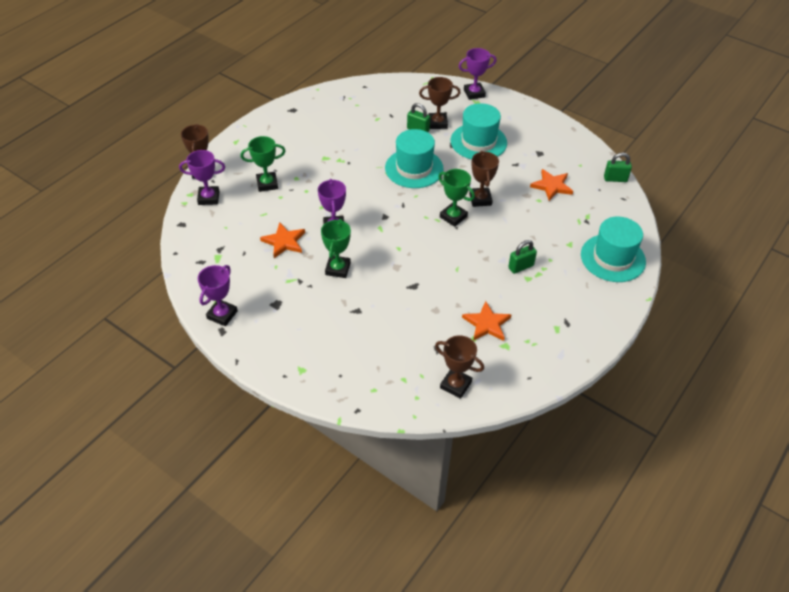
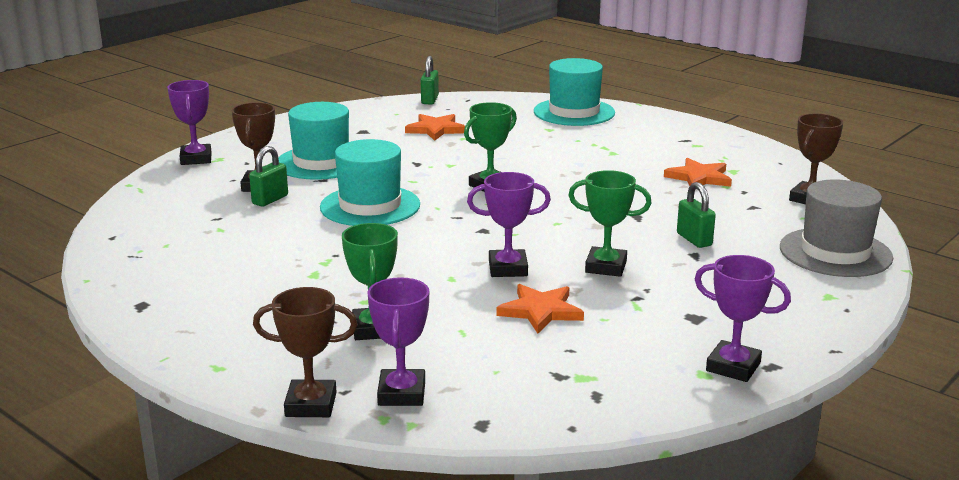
camera: 85 degrees left, 25 degrees down
(363, 384) = (835, 252): none -> grey hat
(480, 199) = (454, 168): brown trophy -> none
(521, 267) = (592, 155): green padlock -> green padlock (694, 239)

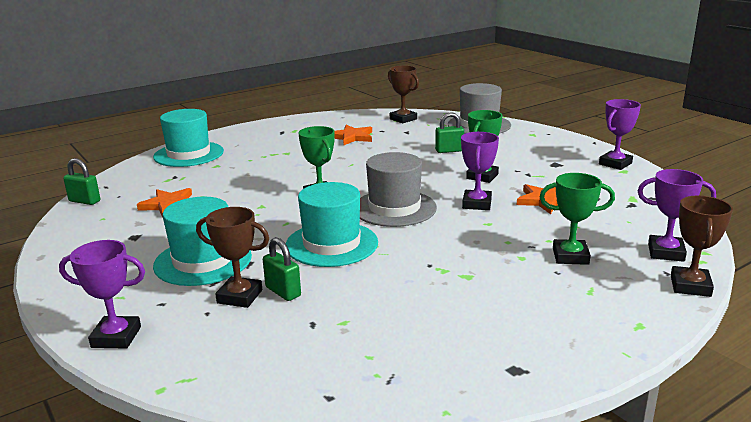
camera: 75 degrees left, 0 degrees up
(473, 225) = (394, 208): none -> grey hat

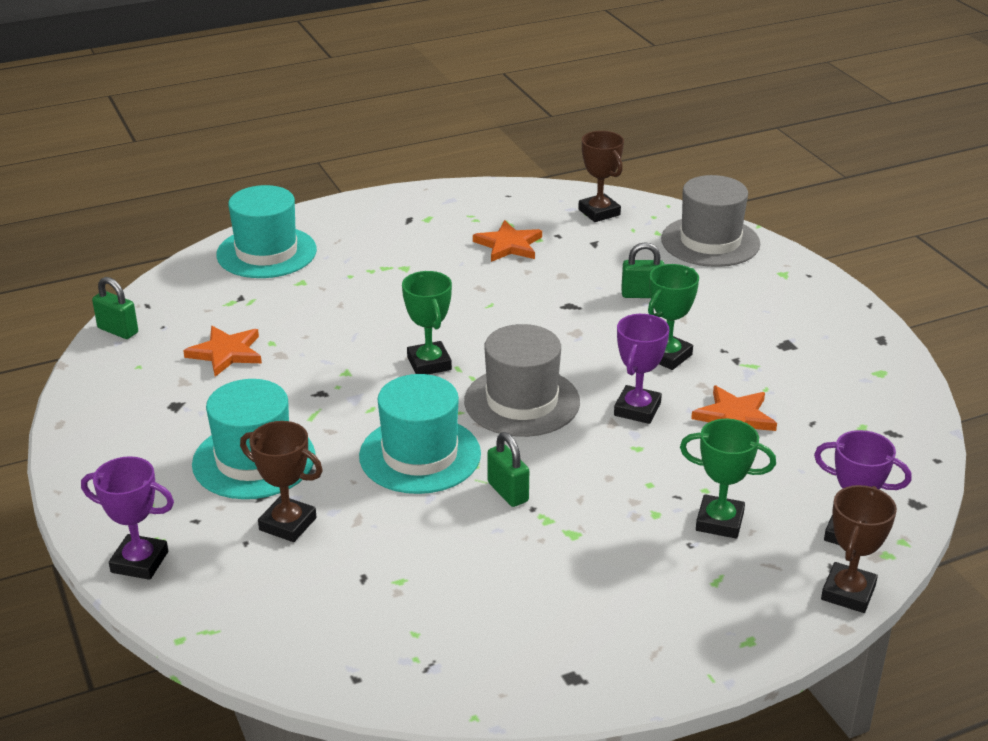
camera: 10 degrees right, 10 degrees up
(283, 292) = (340, 524): green padlock -> green padlock (508, 492)
(615, 164) = (875, 356): purple trophy -> none

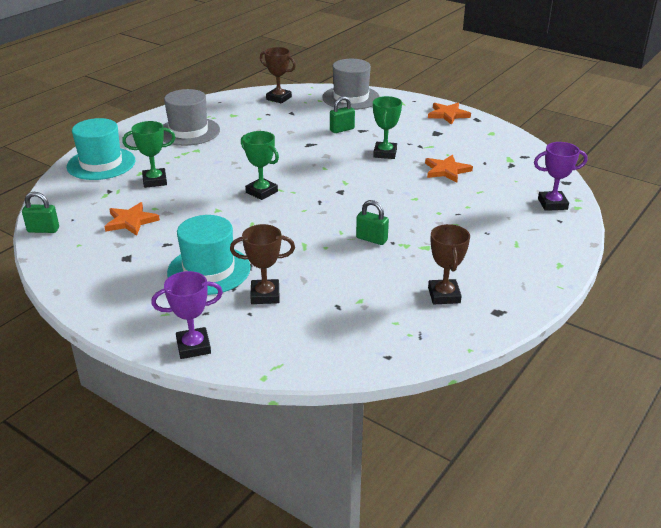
camera: 30 degrees left, 0 degrees up
(420, 455) = (304, 237): turquoise hat -> none
(509, 245) = (245, 125): orange star -> orange star (448, 115)
(522, 401) = (333, 195): grey hat -> grey hat (188, 131)
(637, 409) = (396, 181): purple trophy -> none
(719, 521) = (489, 218): green trophy -> green trophy (155, 181)
(848, 592) = (578, 228): brown trophy -> brown trophy (444, 295)

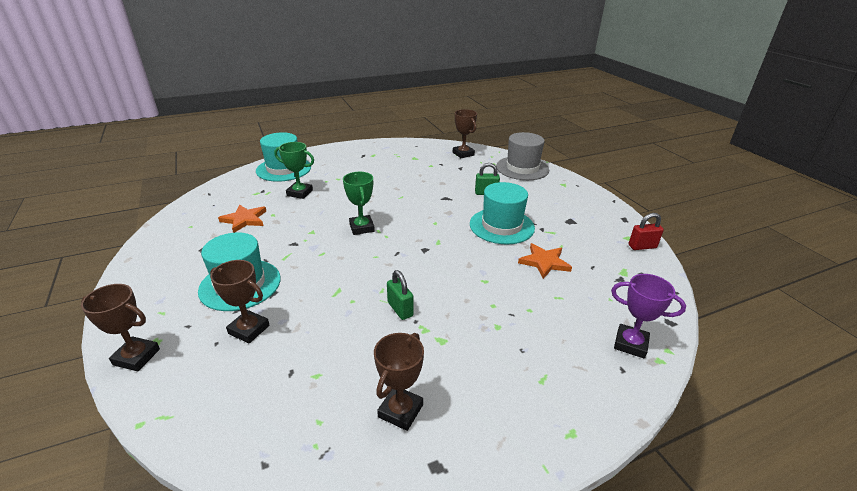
camera: 30 degrees right, 0 degrees up
(43, 230) = (186, 206): green padlock -> none
(188, 131) = (368, 162): grey hat -> none
(193, 346) = (136, 357): purple trophy -> brown trophy
(385, 153) = (501, 226): green trophy -> turquoise hat
(448, 115) = (598, 207): orange star -> none
(507, 137) = (642, 246): none -> red padlock

